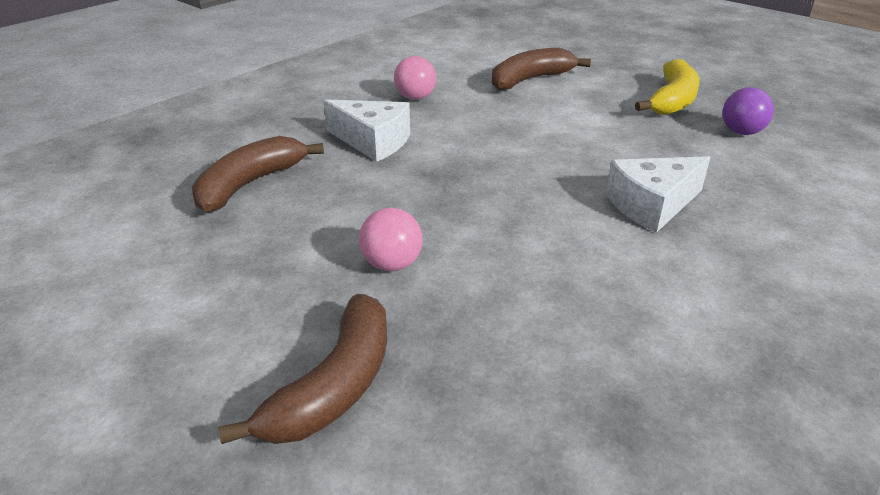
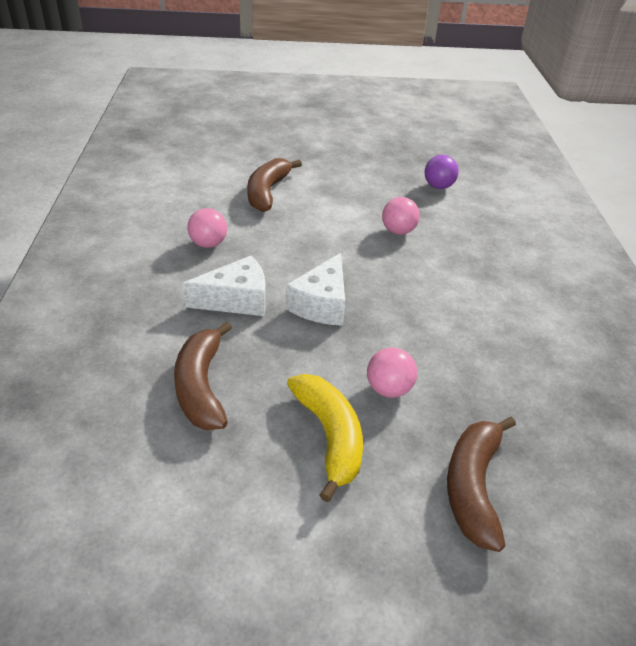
camera: 45 degrees left, 5 degrees up
(335, 386) = (473, 487): brown banana -> brown banana turned 150 degrees counterclockwise
(621, 151) = (398, 231): none -> pink ball
(652, 205) = (460, 264): white cheese -> white cheese (321, 304)
(672, 100) = (375, 175): yellow banana -> yellow banana (329, 436)

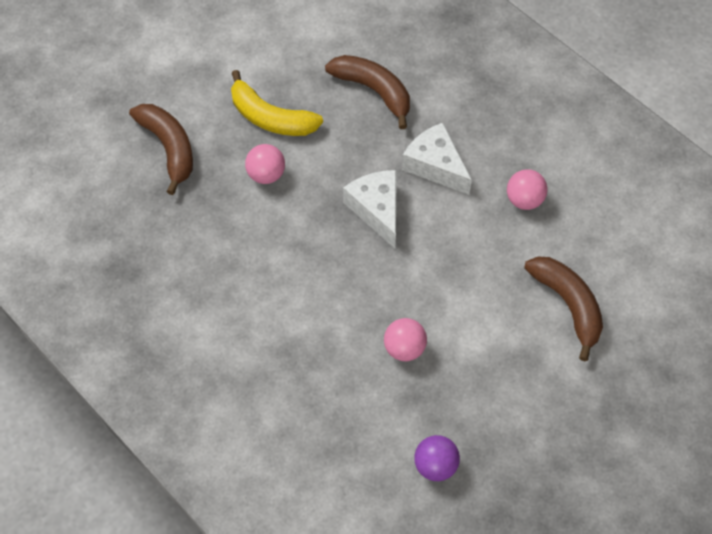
camera: 140 degrees right, 20 degrees up
(236, 300) = (435, 166): white cheese -> white cheese turned 105 degrees clockwise

